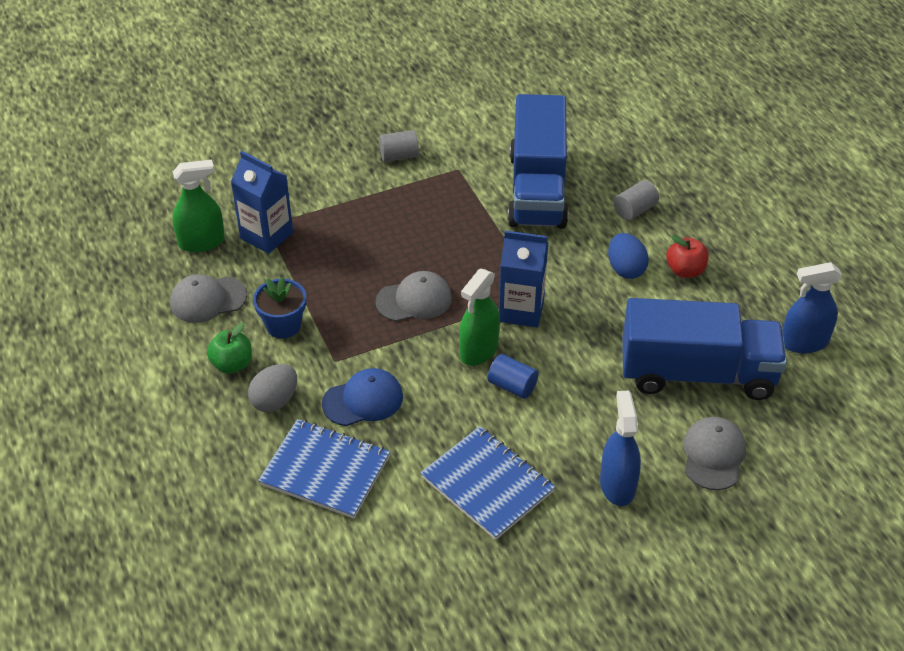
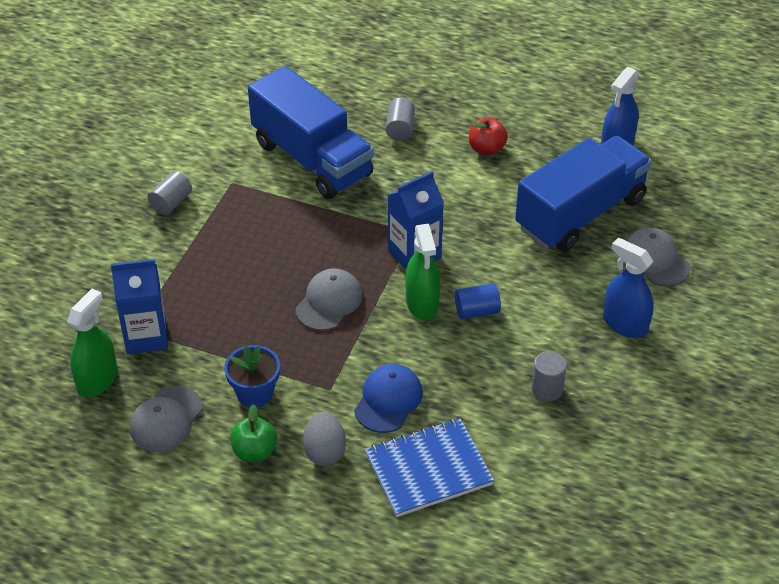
camera: 45 degrees left, 0 degrees up
(487, 484) = (547, 389): blue notebook -> grey cylinder
(625, 269) = (446, 175): blue egg -> none

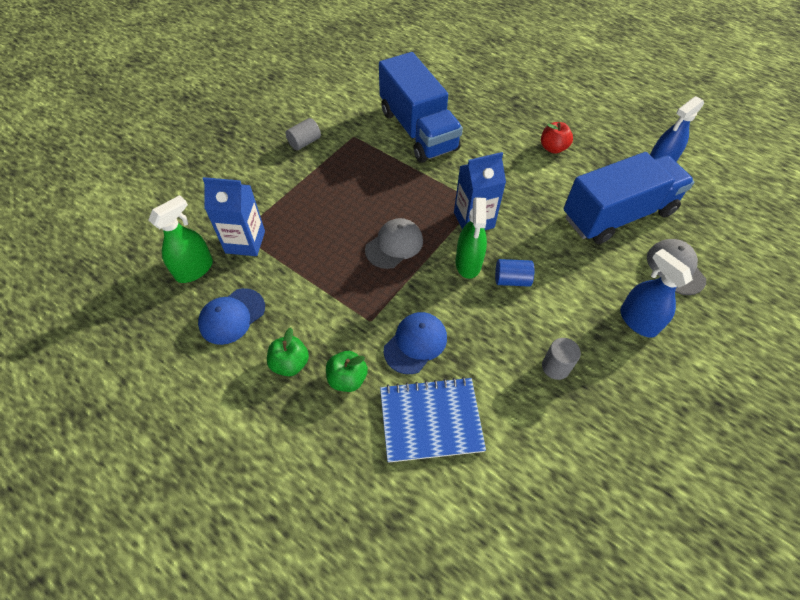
camera: 15 degrees right, 10 degrees up
(166, 419) = (232, 316): grey cap -> blue cap
(255, 393) = (309, 310): blue flower pot -> none
(324, 451) = (347, 378): grey egg -> green apple
(400, 129) = (490, 120): grey cylinder -> none

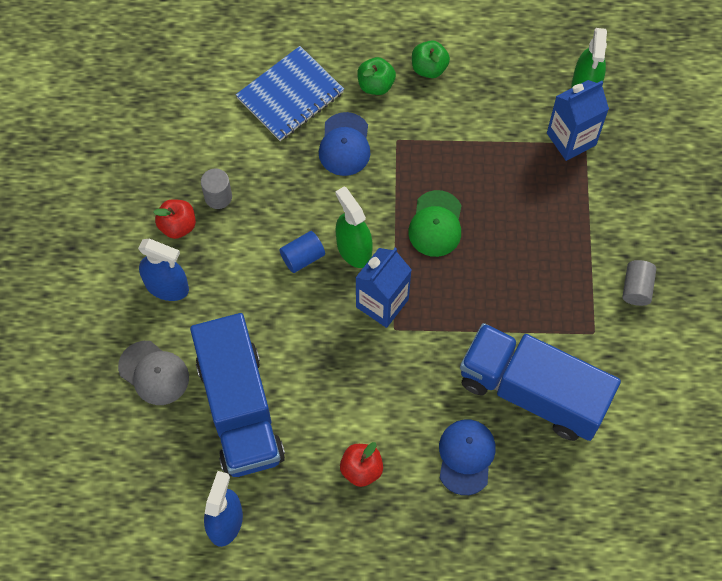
camera: 145 degrees right, 10 degrees up
(232, 316) = (511, 72): blue cap -> blue cap (466, 456)
(394, 245) = (436, 224): grey cap -> green cap
(606, 364) = (178, 226): none -> red apple
(618, 215) = (240, 409): blue truck -> blue truck turned 45 degrees counterclockwise

